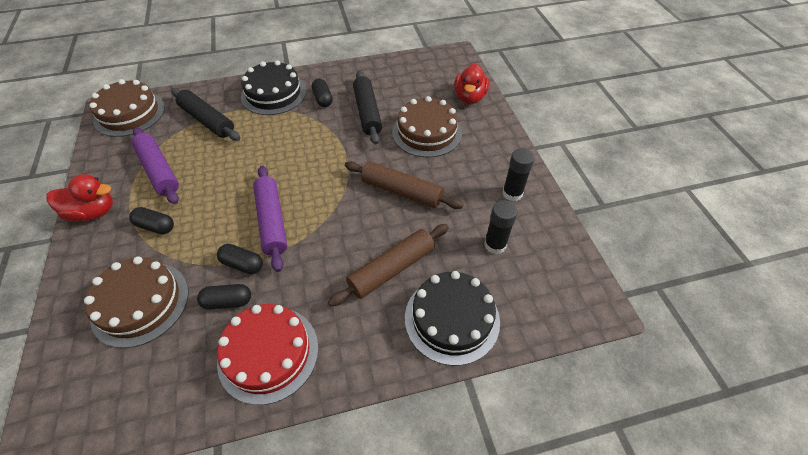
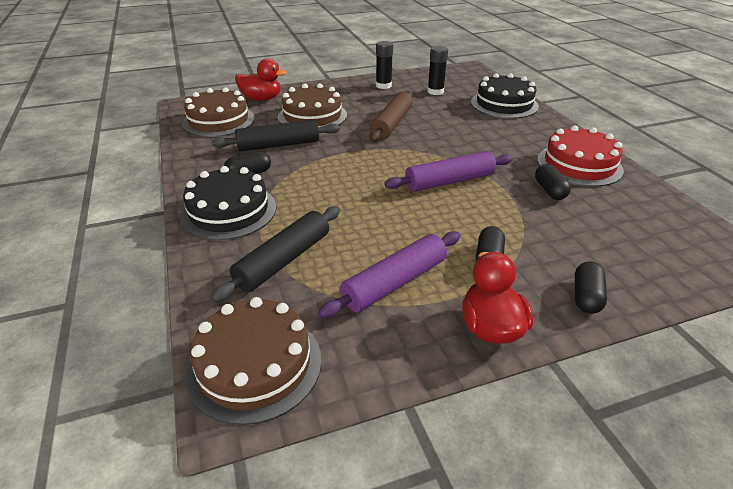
camera: 95 degrees left, 15 degrees down
(140, 303) = (586, 242): brown cake -> brown cake (218, 120)
(242, 264) = (507, 189): black capsule -> black capsule (586, 297)
(392, 269) = (475, 124): brown rolling pin -> none

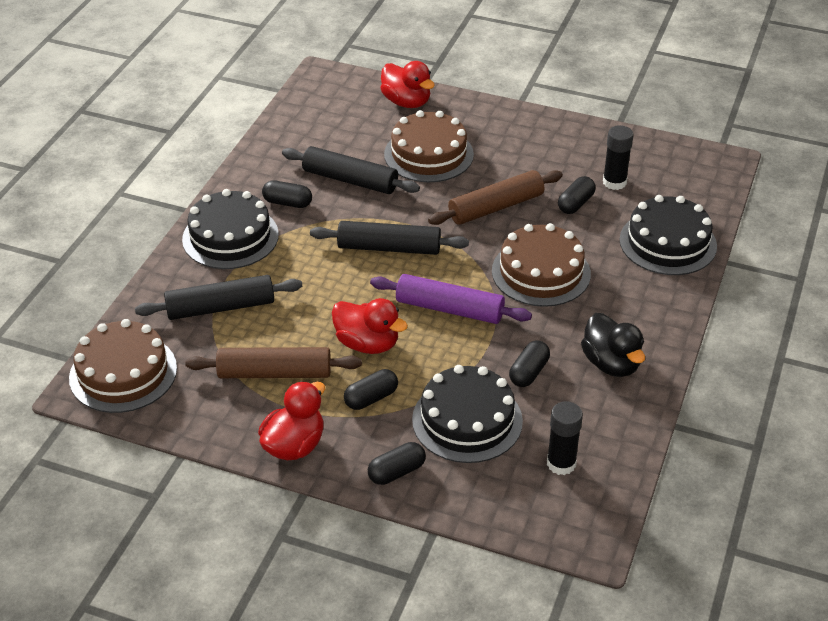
camera: 40 degrees right, 5 degrees up
(218, 120) = (331, 117): brown cake -> brown cake (541, 272)
(359, 168) = (389, 248): none -> black rolling pin
(383, 86) = (566, 143): black glue stick -> black glue stick (561, 463)
(394, 282) = (274, 373): purple rolling pin -> brown rolling pin
(431, 226) = (367, 344): none -> red duck
(432, 106) = (575, 204): none -> black capsule
(566, 236) = (467, 420): none -> black cake
(579, 165) = (611, 364): red cake -> black duck

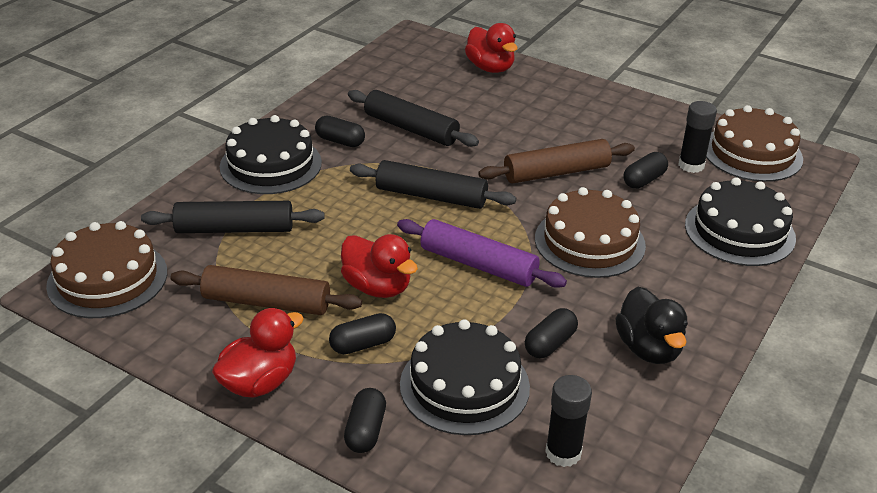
camera: 10 degrees right, 5 degrees down
(396, 472) = (365, 431): black capsule -> black capsule turned 60 degrees counterclockwise
(428, 154) = (499, 116): brown cake -> brown cake (752, 153)

